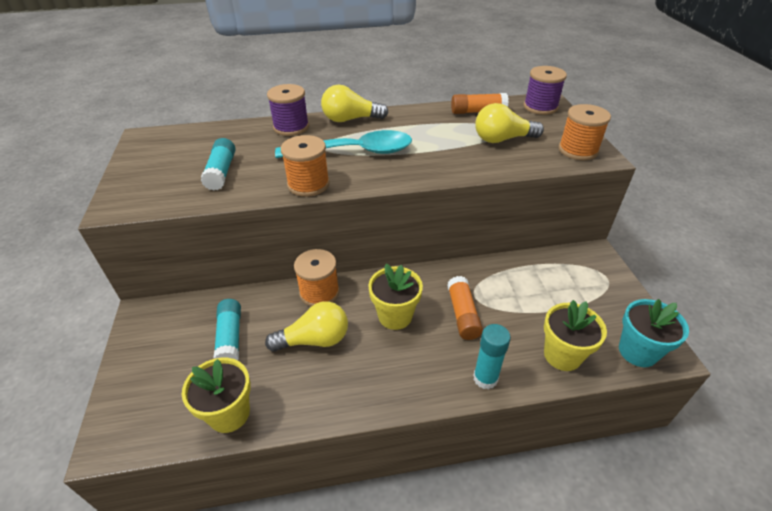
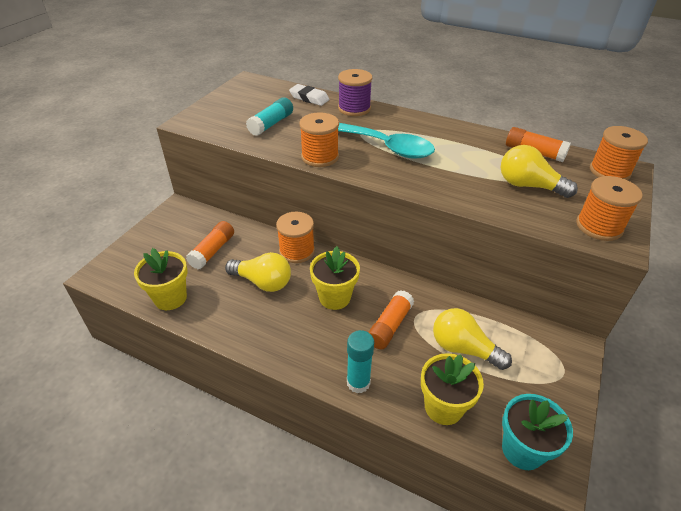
camera: 35 degrees right, 0 degrees up
(230, 338) = (213, 251): turquoise glue stick -> orange glue stick
(234, 132) = (309, 98): none -> white eraser
(350, 119) = (407, 119): yellow light bulb -> yellow light bulb (463, 348)
(540, 107) = (609, 171): purple spool -> orange spool

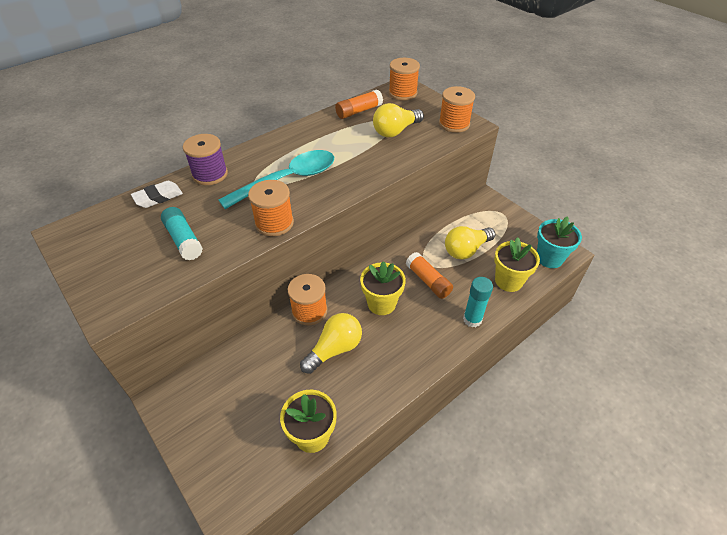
camera: 65 degrees left, 5 degrees up
(213, 251) = (264, 380): orange glue stick -> none

